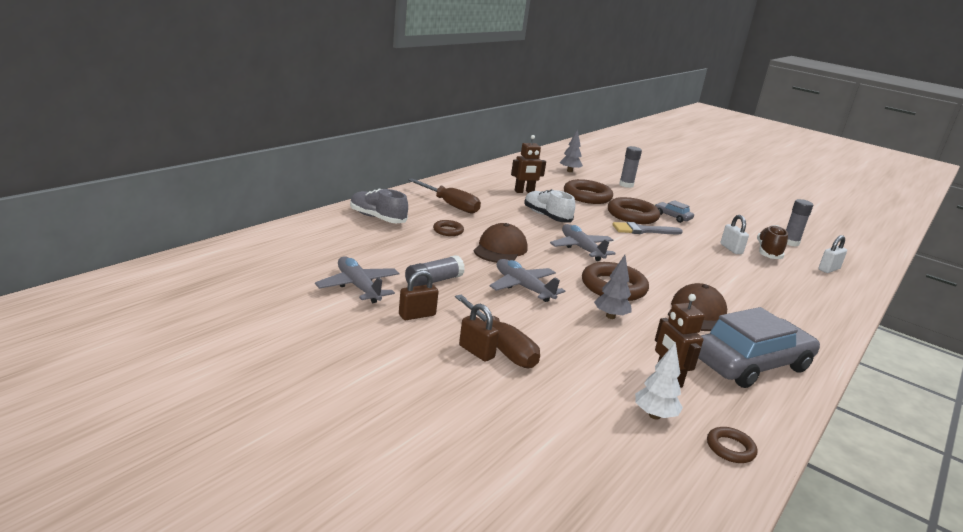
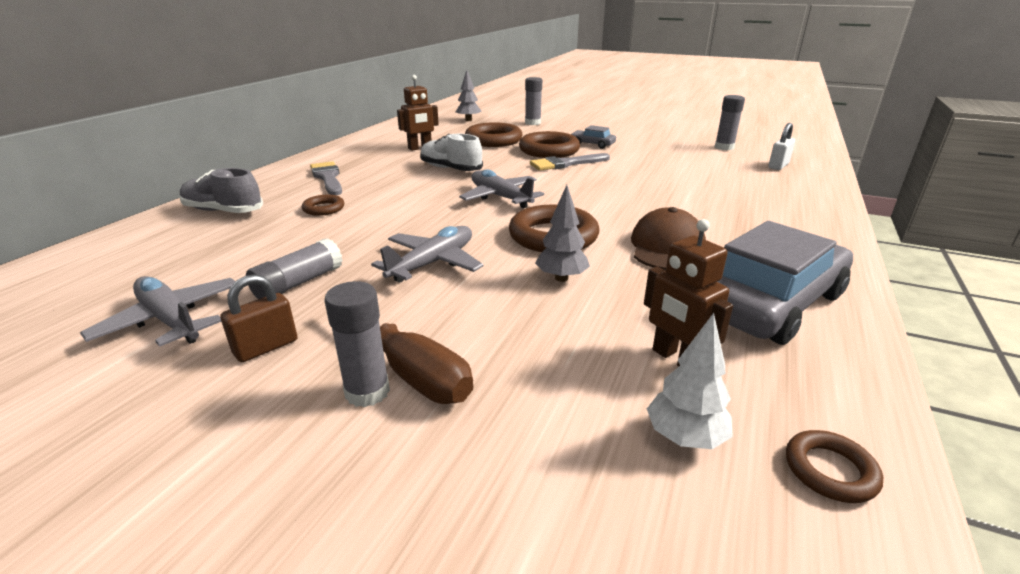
camera: 10 degrees left, 5 degrees up
(450, 205) = (328, 178): brown screwdriver -> grey brush
(476, 352) = (367, 392): brown padlock -> grey glue stick
(500, 249) = (396, 218): brown cap -> none
(523, 287) = (433, 263): grey plane -> grey plane turned 90 degrees clockwise
(731, 249) = (669, 165): white padlock -> none
(768, 252) = (708, 161): brown shoe -> none

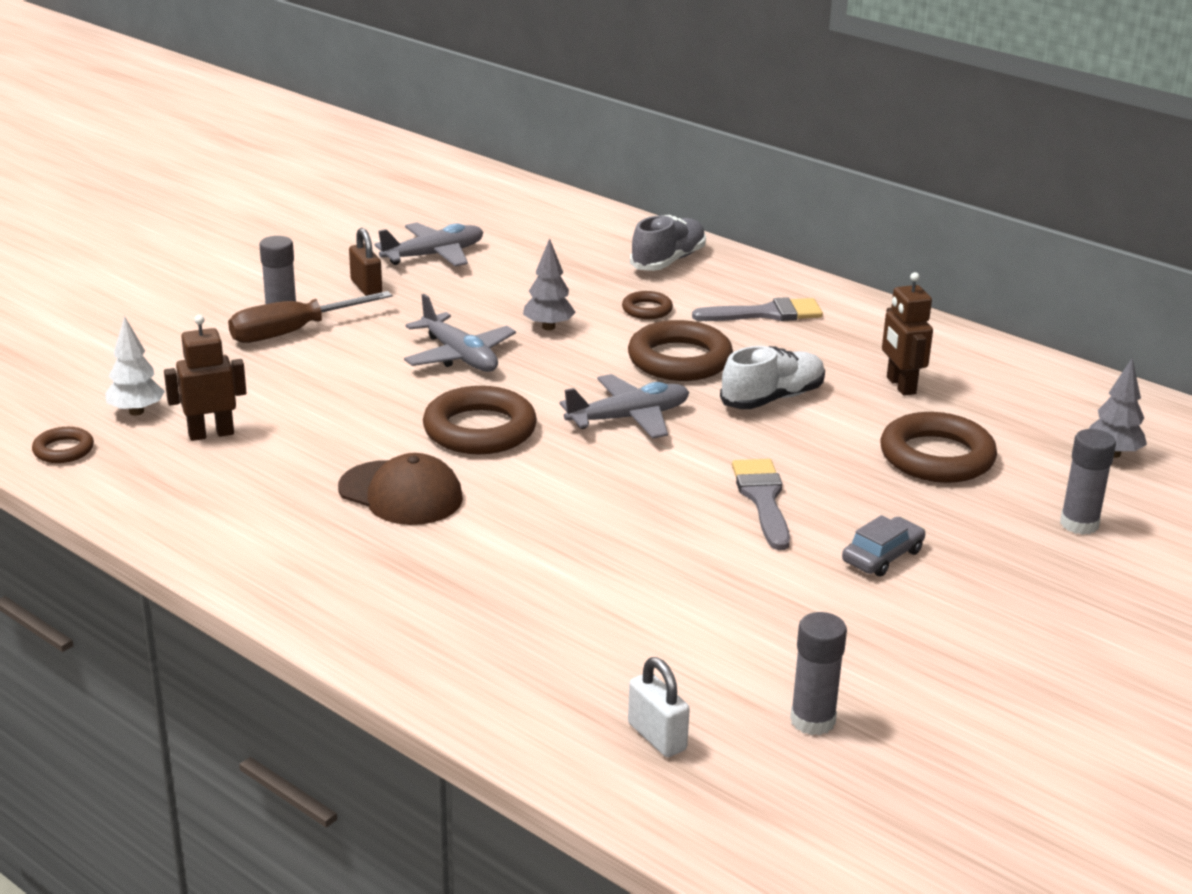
camera: 105 degrees right, 0 degrees up
(298, 283) = (462, 297): grey glue stick -> none
(549, 150) = (850, 500): brown ring -> brown ring (679, 360)
(561, 278) = (379, 414): grey tree -> grey tree (548, 327)
(769, 303) = (243, 511): grey car -> none

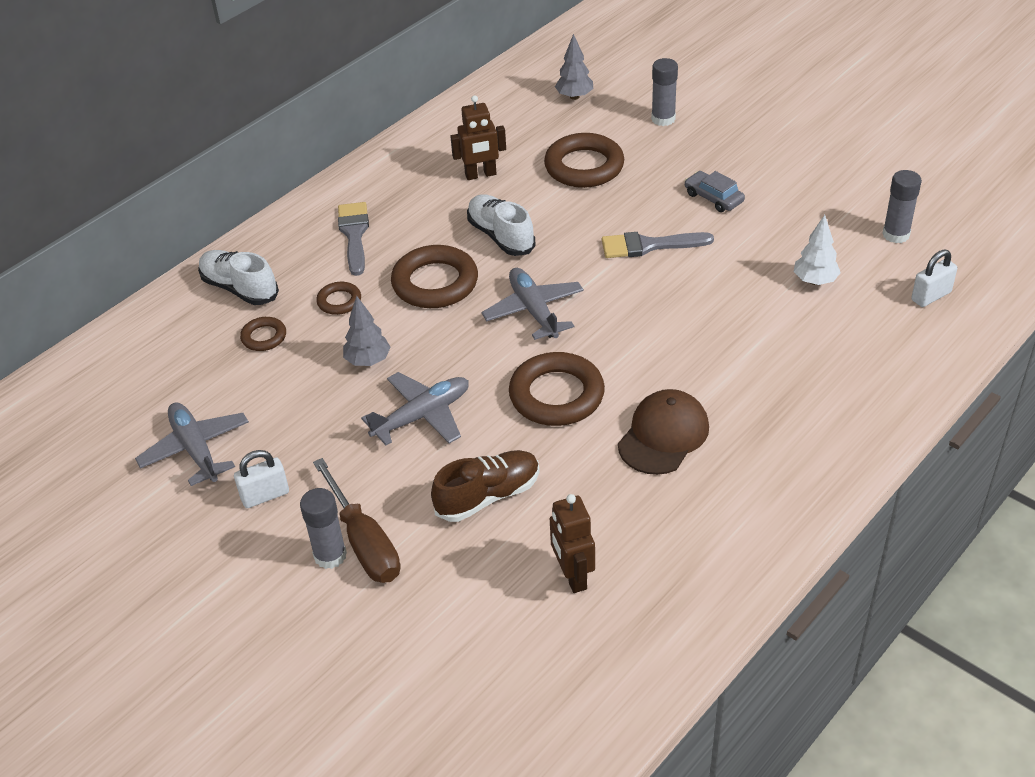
camera: 85 degrees left, 15 degrees up
(63, 450) = (610, 689): brown ring -> brown ring (264, 337)
(136, 412) = (531, 643): white tree -> white tree (815, 281)
(334, 391) = (488, 496): none -> brown shoe
(366, 287) = (265, 495): brown padlock -> white padlock
(668, 261) = (240, 288): grey shoe -> white shoe

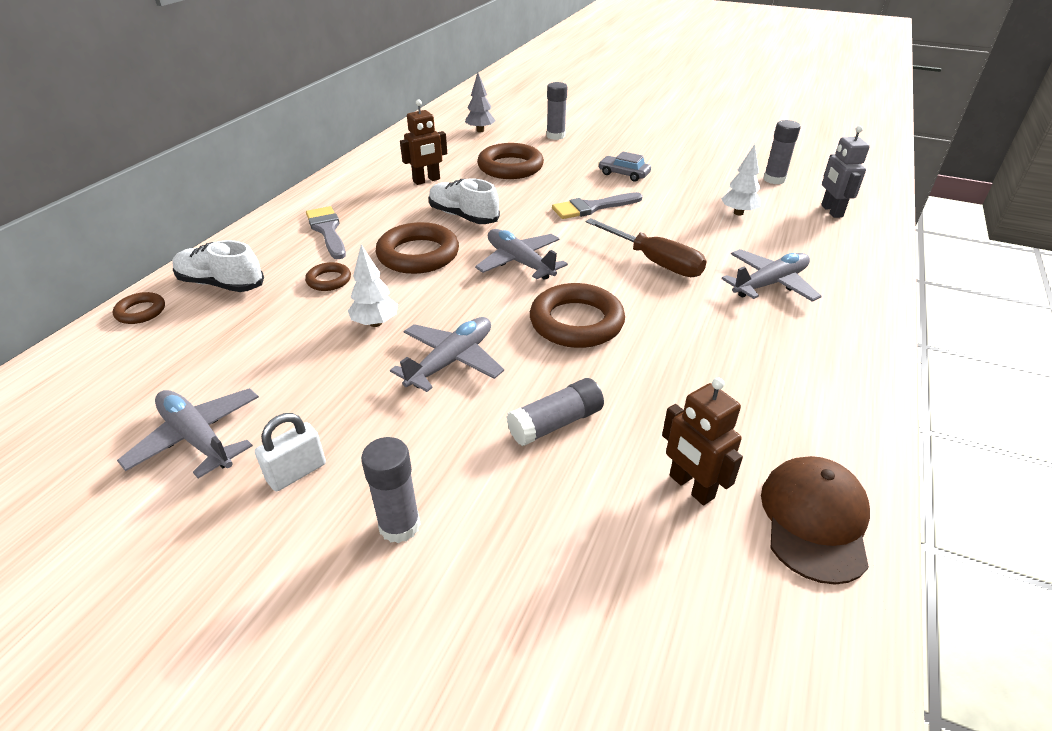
camera: 20 degrees left, 5 degrees down
(264, 337) = (257, 319): brown ring -> brown ring (141, 312)
(364, 542) = (436, 501): brown screwdriver -> brown screwdriver (655, 262)
(368, 361) = (375, 323): grey tree -> white tree
(488, 496) = (556, 423): brown shoe -> grey glue stick
(663, 435) = (695, 338): brown cap -> brown cap (814, 520)
(784, 385) = (770, 284): none -> grey plane
(931, 296) = (831, 211): white padlock -> grey robot

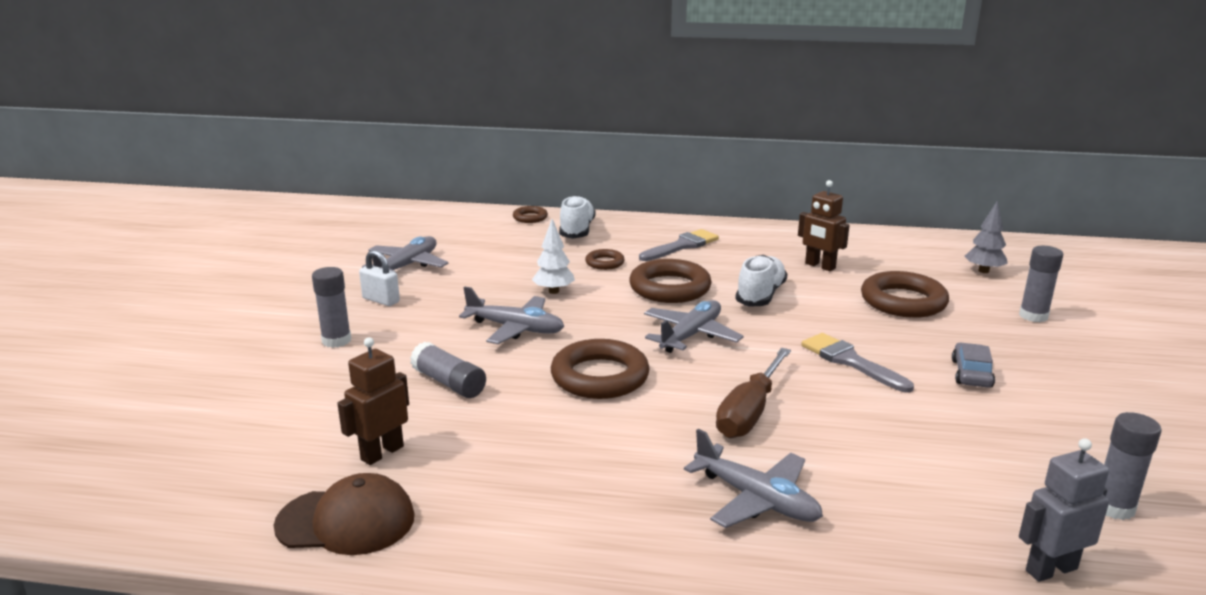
camera: 75 degrees right, 15 degrees down
(738, 213) = (945, 471): white tree -> none

